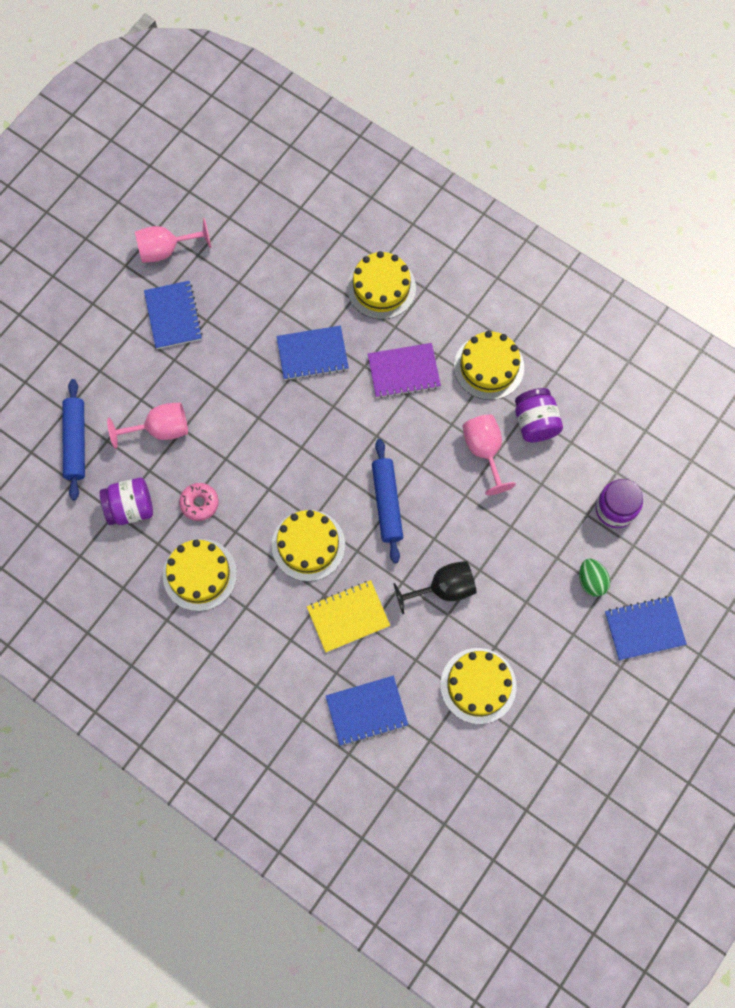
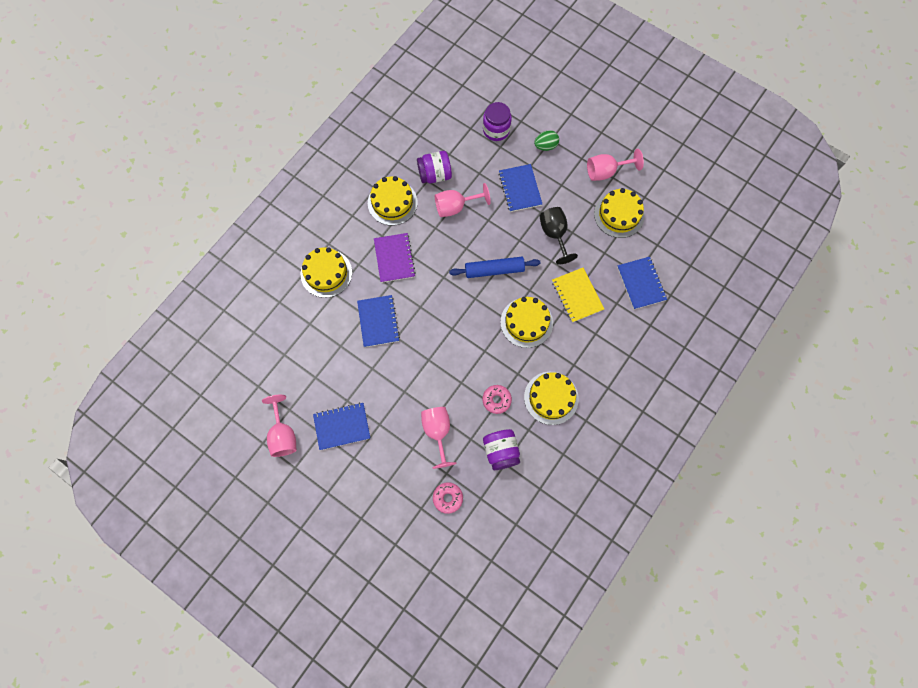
camera: 90 degrees left, 0 degrees up
(76, 442) = (447, 498): blue rolling pin -> pink donut
(551, 670) = (606, 172): none -> pink goblet
(644, 628) = (575, 118): blue notebook -> blue notebook (520, 189)

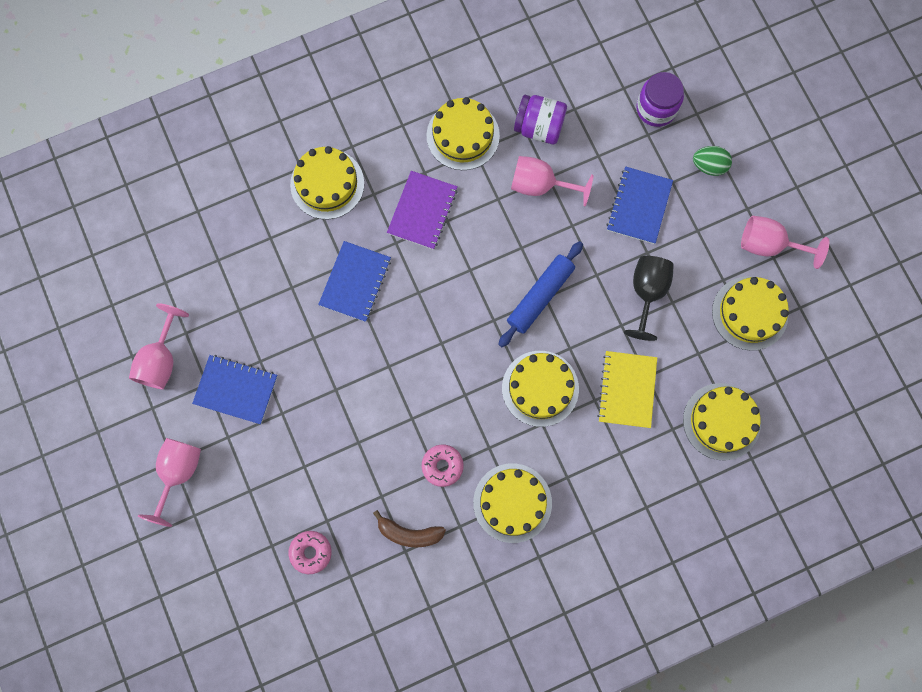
camera: 30 degrees right, 5 degrees up
(437, 432) = (346, 464): pink goblet -> pink goblet (178, 473)
(494, 270) = (540, 296): blue rolling pin -> blue rolling pin turned 75 degrees counterclockwise
(501, 451) = (409, 533): purple jar -> brown banana
(641, 283) = (721, 421): blue notebook -> yellow cake

